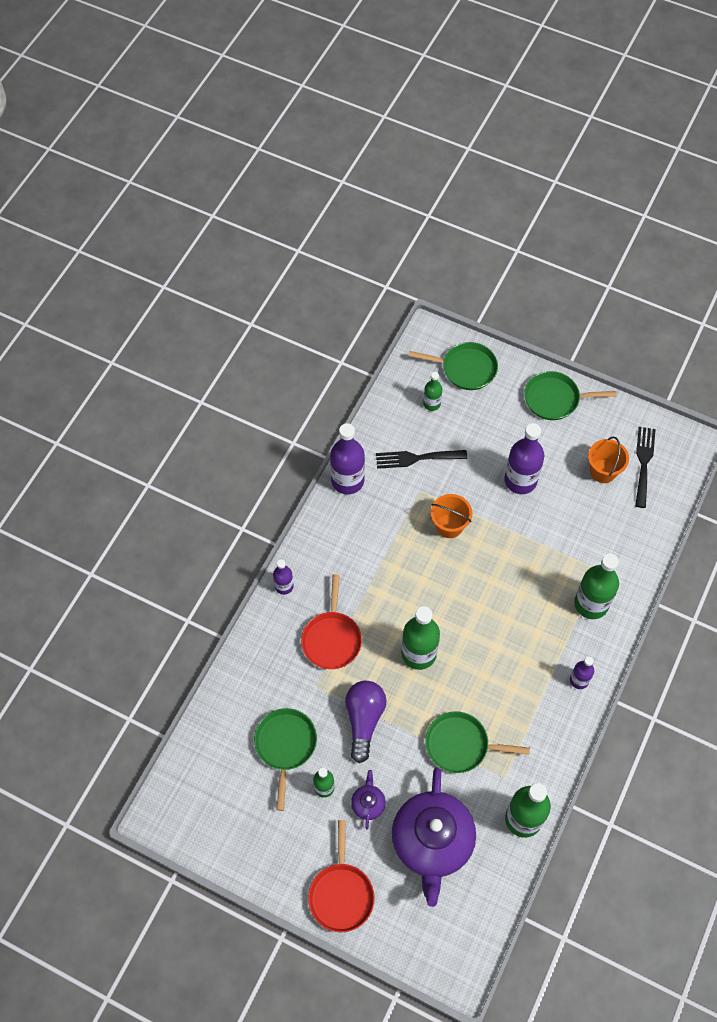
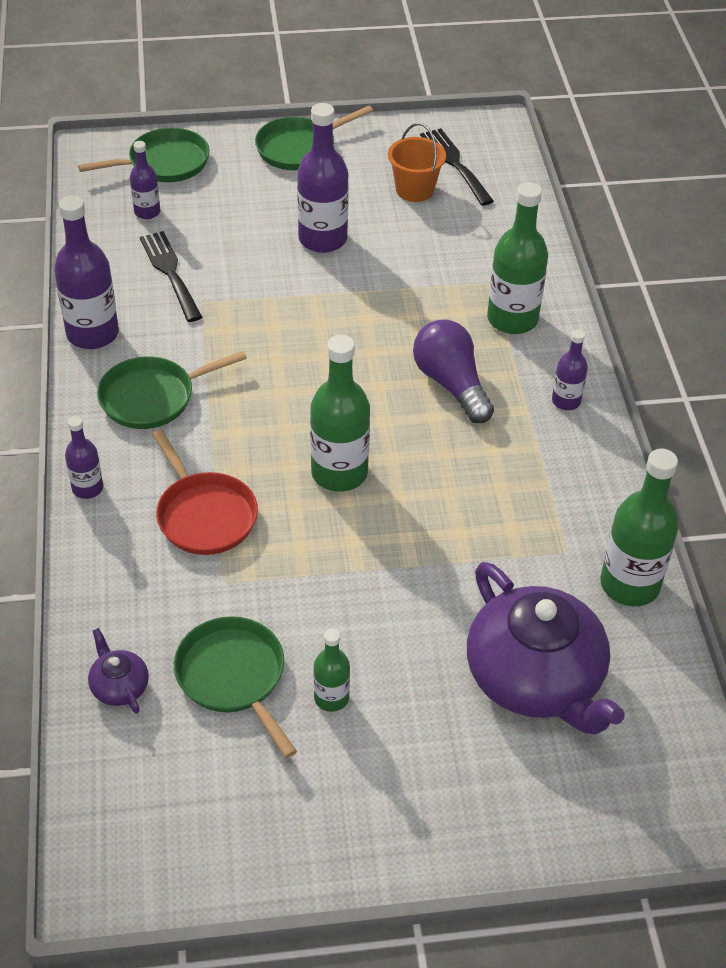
camera: 35 degrees left, 15 degrees down
(341, 894) = (462, 819): red pan -> none
(364, 720) = (324, 585): purple light bulb -> purple light bulb (451, 384)
(368, 803) = (410, 682): purple teapot -> purple teapot (119, 686)
(416, 458) = (170, 272): black fork -> black fork turned 105 degrees clockwise
(431, 404) = (147, 212): green bottle -> purple bottle
(449, 526) = (269, 321): orange bucket -> none
(461, 745) = (479, 545): green pan -> green pan (152, 397)

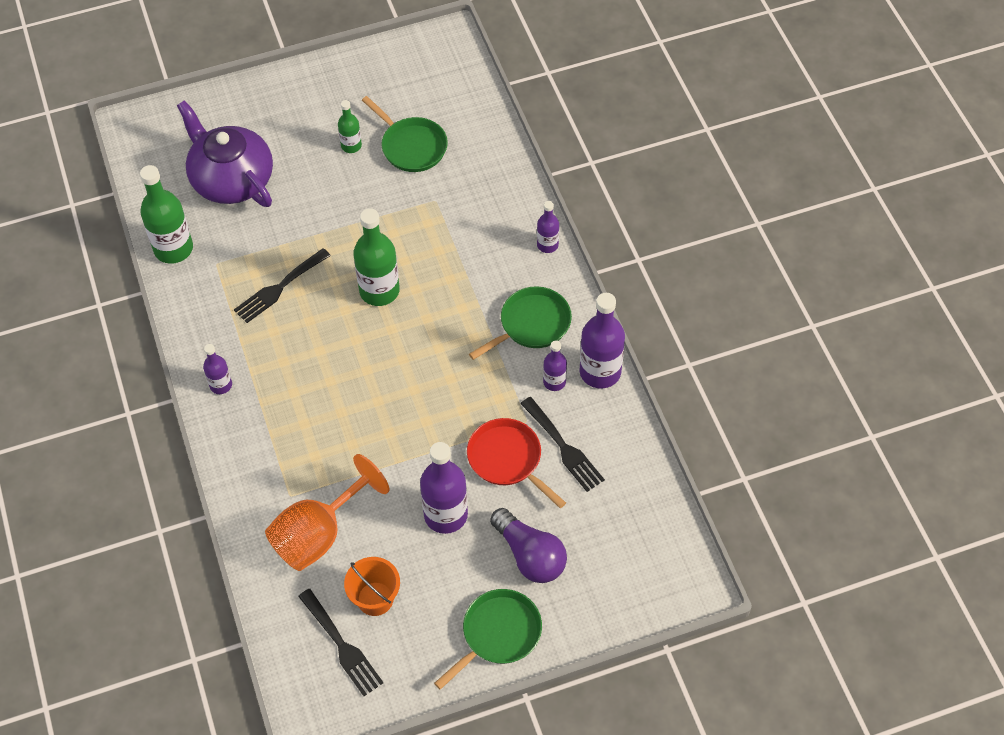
camera: 170 degrees right, 10 degrees up
(119, 686) = (476, 129): purple teapot -> none
(147, 212) = (610, 513): purple bottle -> purple bottle (554, 382)
(164, 163) = (620, 582): green pan -> none
(204, 515) = (462, 241): red pan -> red pan (507, 459)
(451, 384) = (310, 382): purple light bulb -> purple light bulb (530, 555)
(464, 246) = (319, 534): none -> orange goblet
(477, 501) = (279, 288): none -> black fork
(512, 319) = (269, 458): green bottle -> none

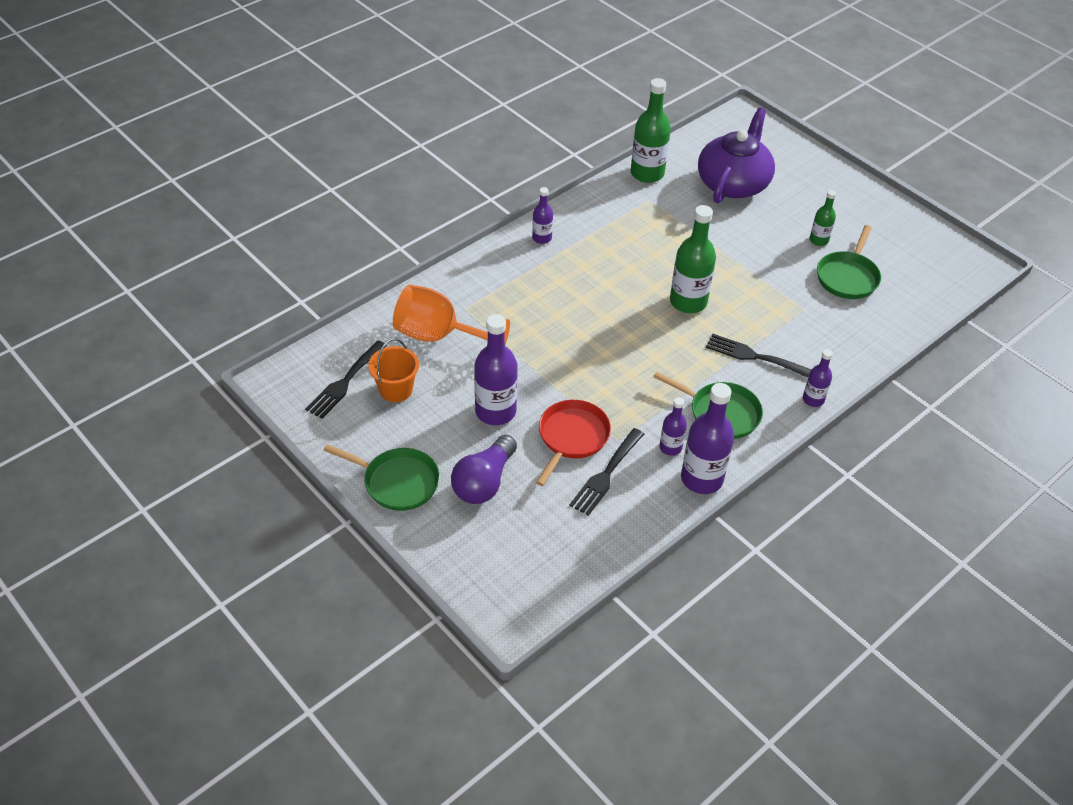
camera: 65 degrees right, 10 degrees down
(279, 288) = (651, 242): black fork -> black fork (754, 356)

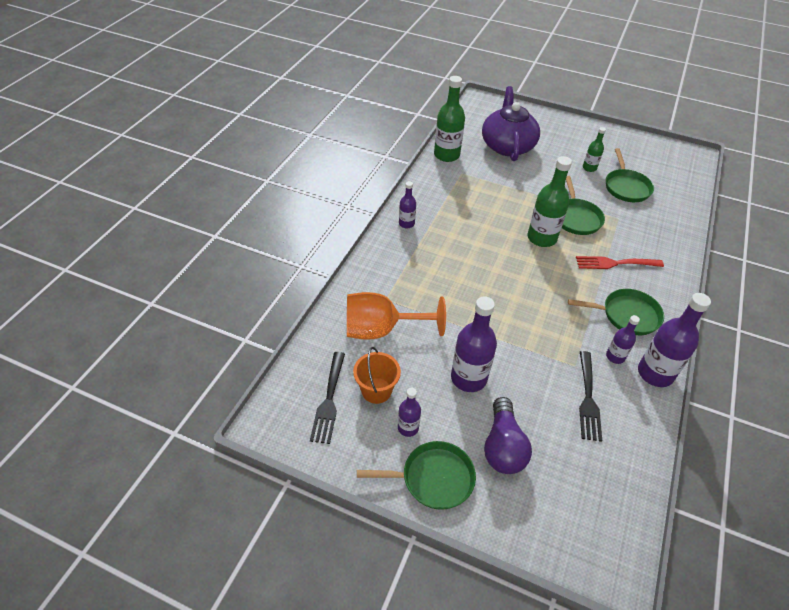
camera: 25 degrees left, 0 degrees up
(572, 437) = (541, 377): red pan -> none
(750, 293) = (576, 218): none -> green pan
(754, 356) = (615, 263): black fork -> red fork
(813, 399) = (676, 281): purple bottle -> purple bottle (408, 428)

